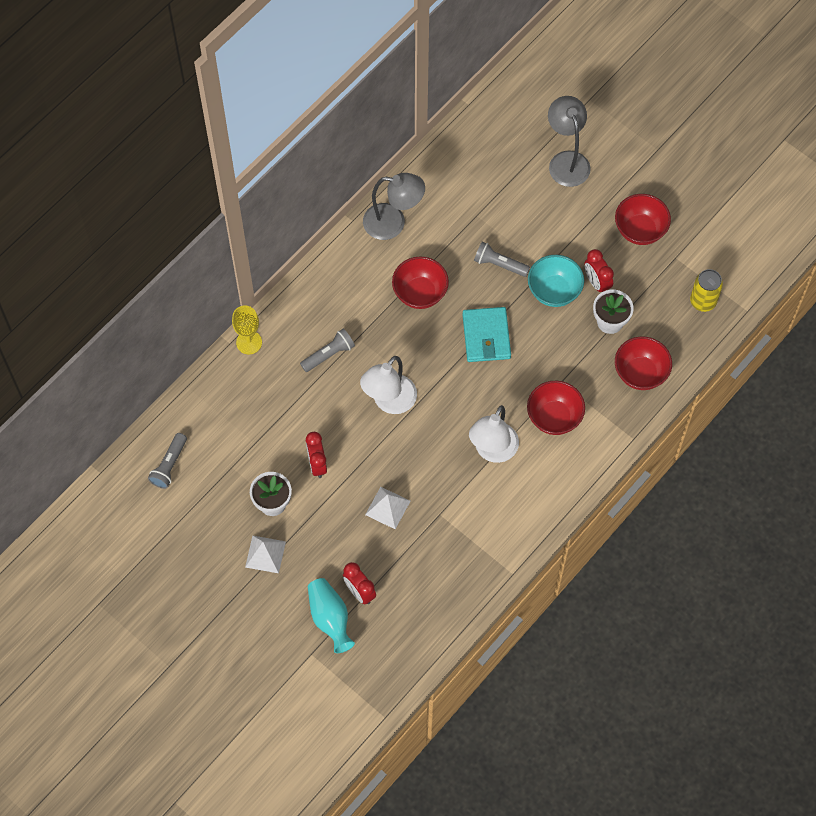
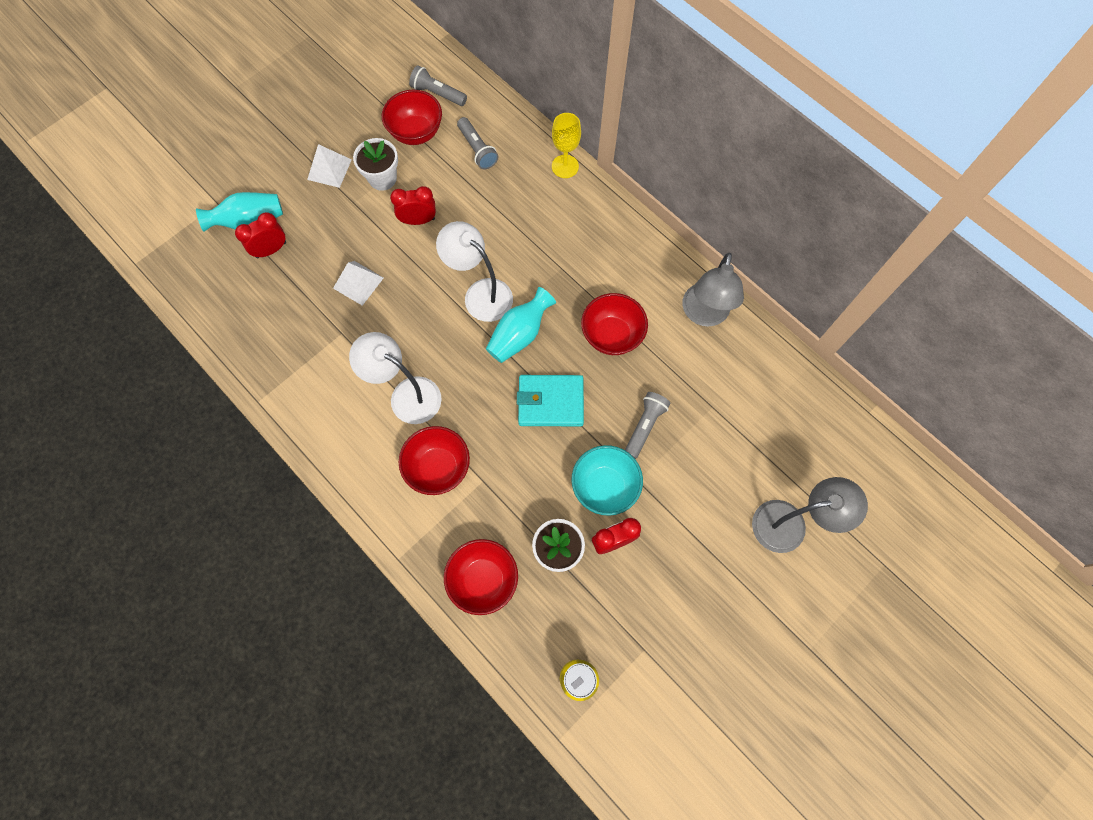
camera: 95 degrees right, 5 degrees up
(329, 354) = (543, 239): grey flashlight -> grey flashlight (477, 149)
(426, 366) = (519, 334): none -> turquoise vase
(640, 230) = (686, 607): red bowl -> red bowl (416, 133)

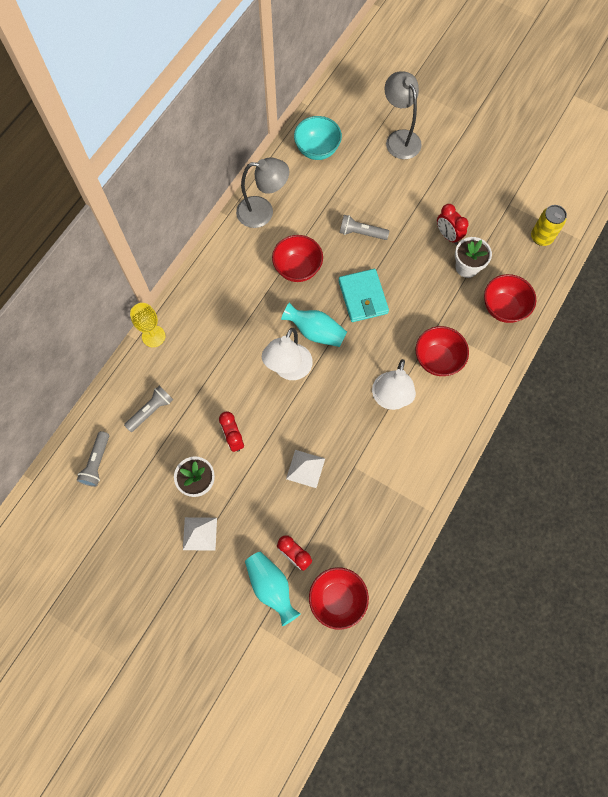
camera: 105 degrees left, 0 degrees up
(416, 133) = (144, 468): red bowl -> red bowl (337, 599)
(604, 486) = (413, 248): turquoise bowl -> turquoise bowl (317, 150)

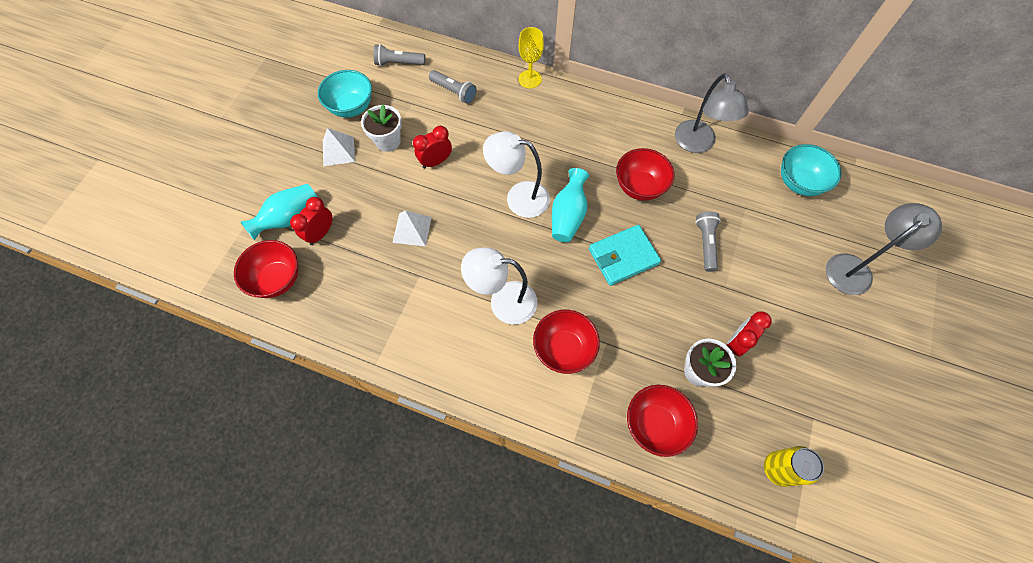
camera: 80 degrees right, 5 degrees down
(146, 517) = (351, 107): none -> turquoise bowl

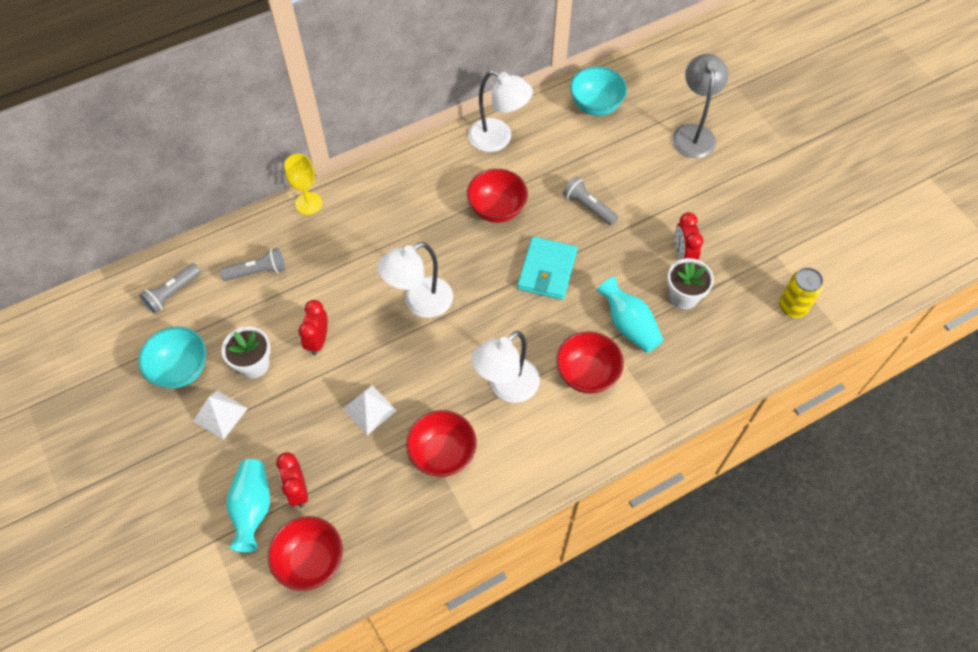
camera: 50 degrees left, 5 degrees down
(568, 216) = (473, 280): turquoise vase -> turquoise vase (629, 325)
(654, 424) = (698, 359): red bowl -> red bowl (442, 454)
(697, 144) = (498, 139): grey lamp -> white lamp

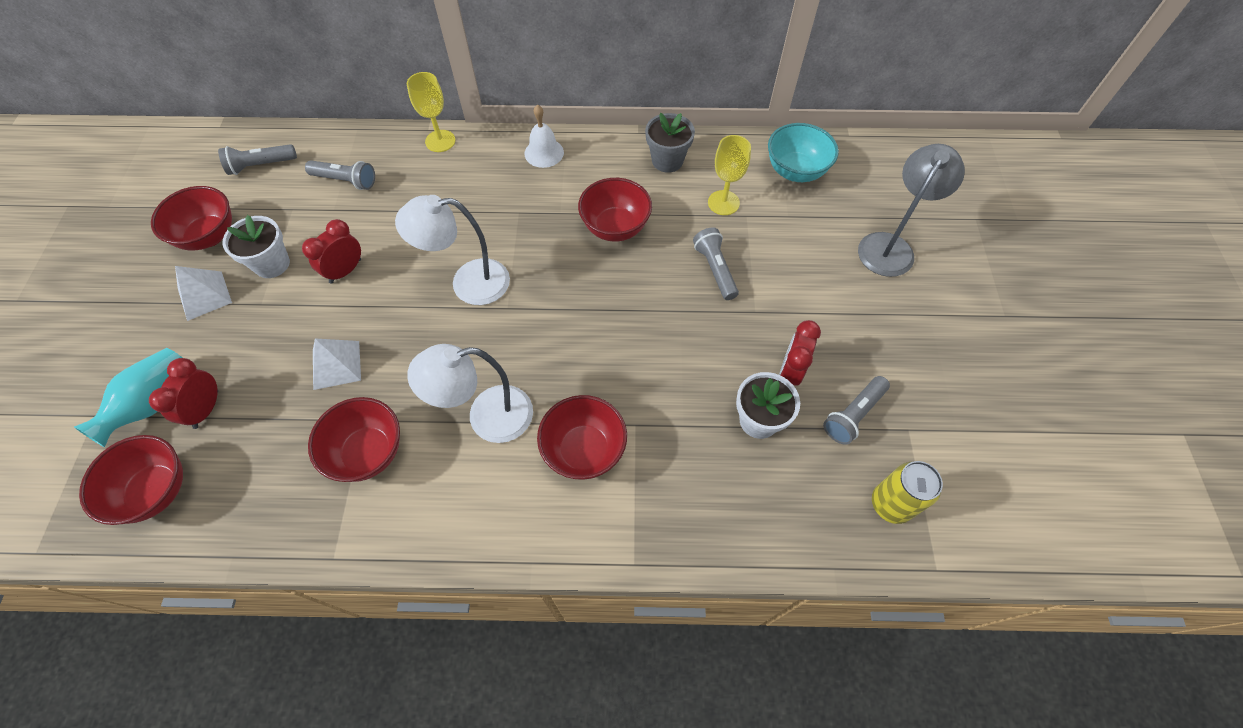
camera: 30 degrees right, 0 degrees up
(181, 369) = (209, 236): turquoise bowl -> red bowl
(400, 175) = (544, 153): none -> white bell
(498, 139) = (667, 161): white lamp -> grey flower pot
(547, 270) = (622, 314): turquoise wallet -> none
(561, 153) = (723, 203): none -> yellow goblet
(629, 325) = (671, 420): turquoise vase -> none
(738, 262) = (853, 415): none -> grey flashlight

